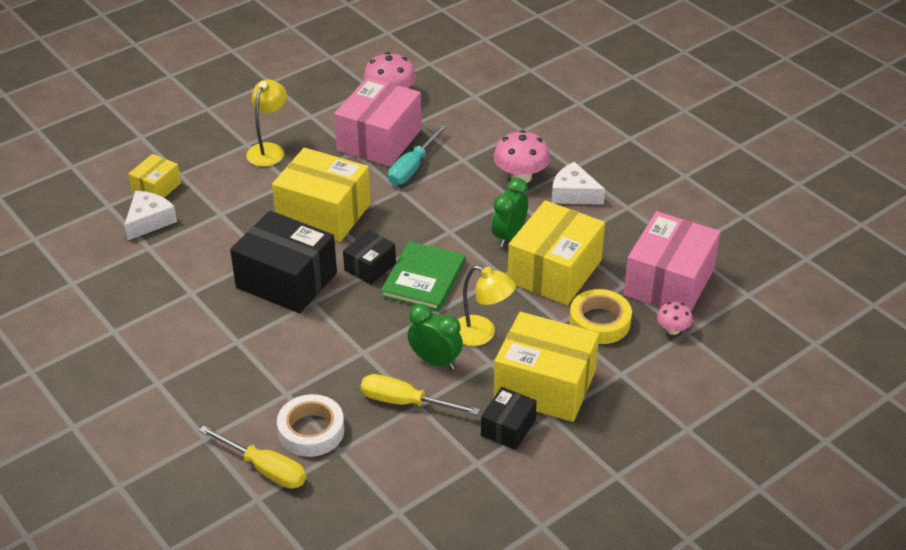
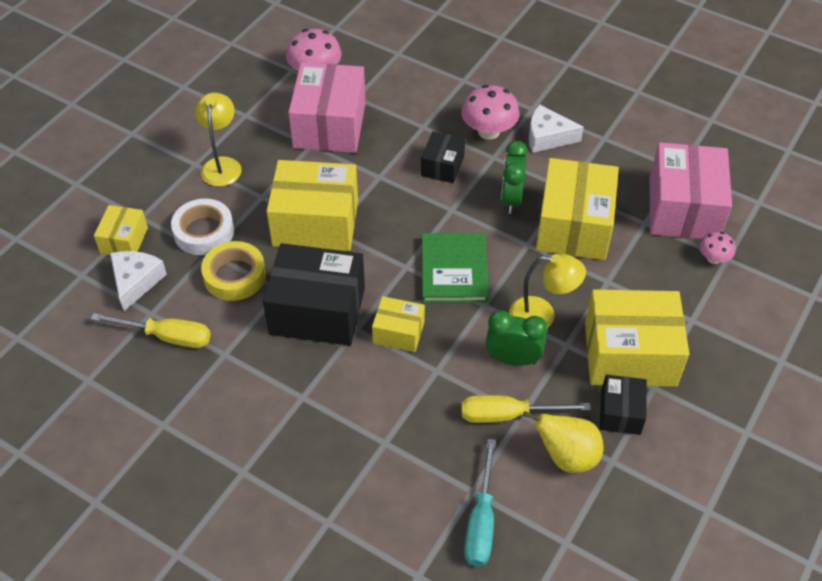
camera: 20 degrees left, 10 degrees up
(265, 469) = (407, 538): yellow screwdriver -> yellow screwdriver (167, 336)
(311, 431) = (432, 478): white tape -> white tape (204, 232)
(346, 314) = (398, 332): none -> yellow box
(370, 267) = (394, 271): black box -> black box (442, 166)
(412, 168) = (379, 148): turquoise screwdriver -> turquoise screwdriver (481, 521)
(438, 448) = (566, 457): none -> yellow pear
(599, 322) = (644, 269): yellow tape -> yellow tape (234, 275)

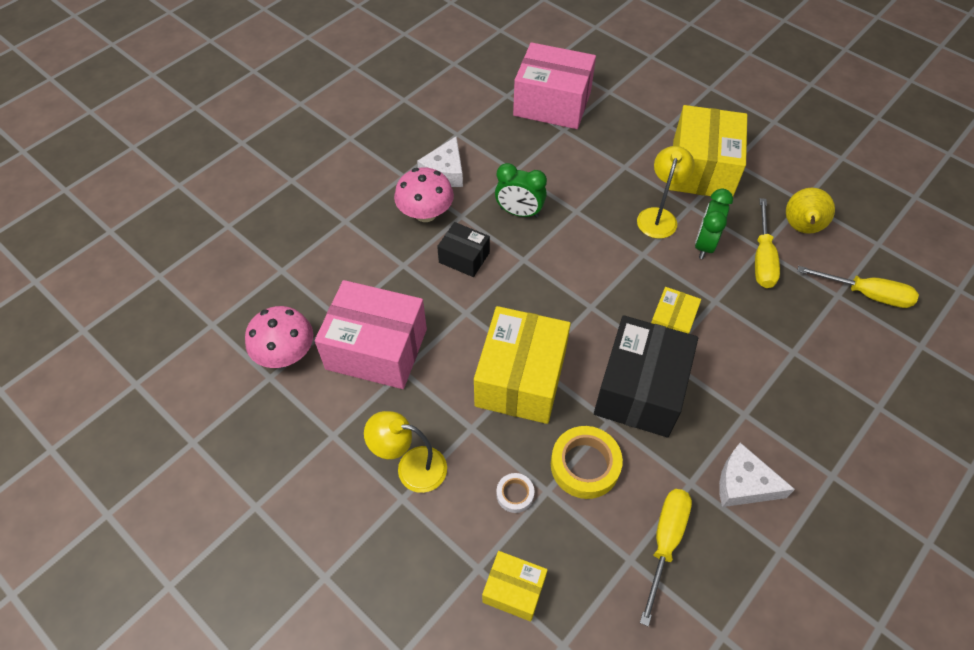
camera: 80 degrees left, 5 degrees up
(136, 281) = (581, 576): white cheese -> white cheese (744, 484)
(204, 232) = (515, 494): white tape -> white tape, size x0.53
(454, 270) = (600, 269): green book -> none
(481, 521) = (866, 294): turquoise screwdriver -> yellow screwdriver
(574, 226) = (560, 175): yellow box -> none
(620, 412) = (758, 187): black box -> none
(713, 258) = (608, 99): pink mushroom -> none

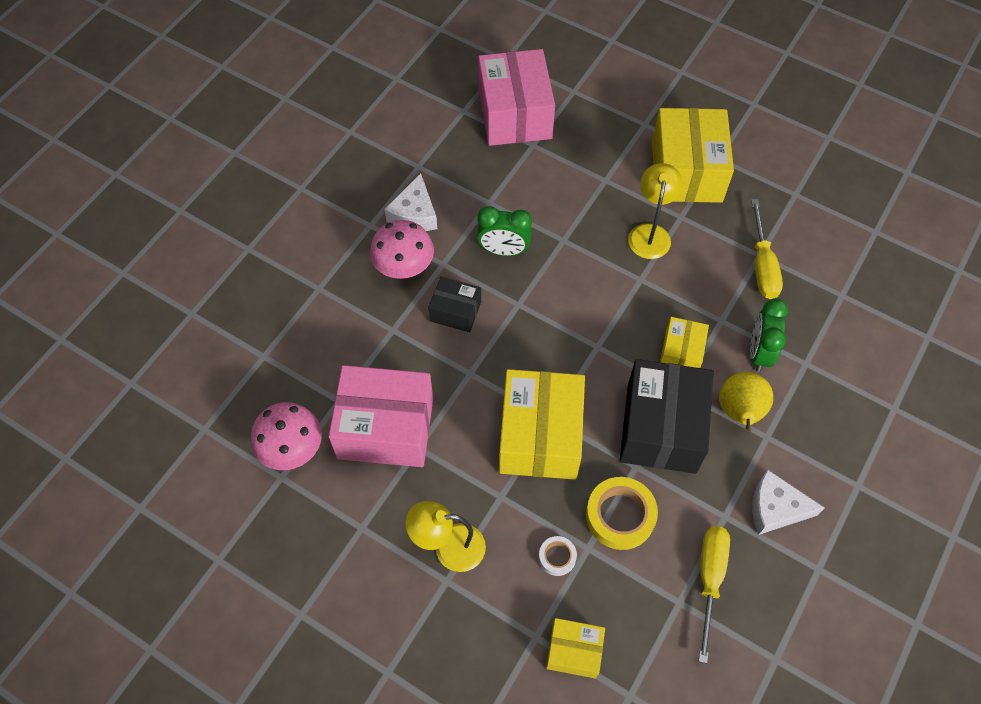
camera: 10 degrees left, 5 degrees up
(552, 103) = (514, 114): pink box -> pink box turned 75 degrees clockwise
(704, 244) = (702, 259): green clock -> green clock (759, 352)
(801, 228) = (797, 225): yellow pear -> yellow pear (739, 412)
(866, 294) = (869, 289): yellow screwdriver -> none

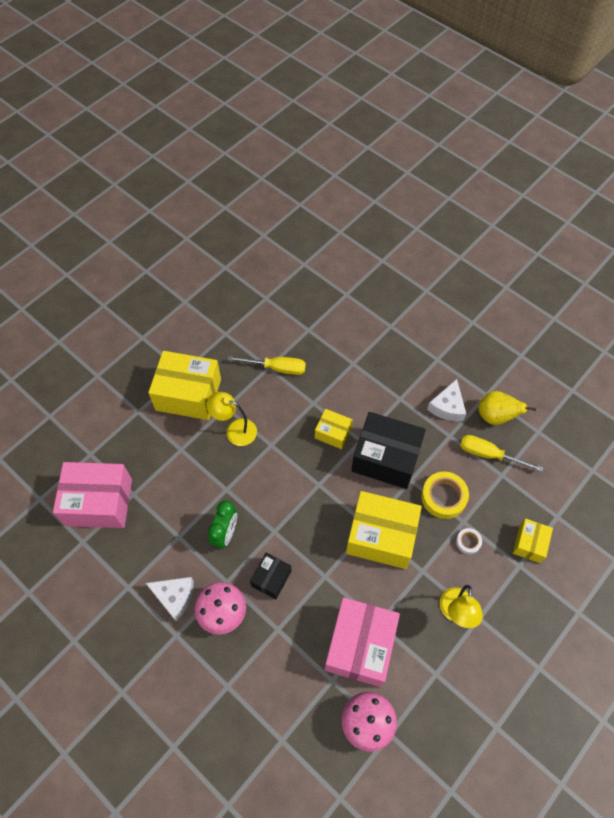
camera: 80 degrees left, 0 degrees up
(739, 412) = (381, 409): yellow pear -> yellow pear (495, 416)
(759, 352) = (341, 387): green clock -> none

